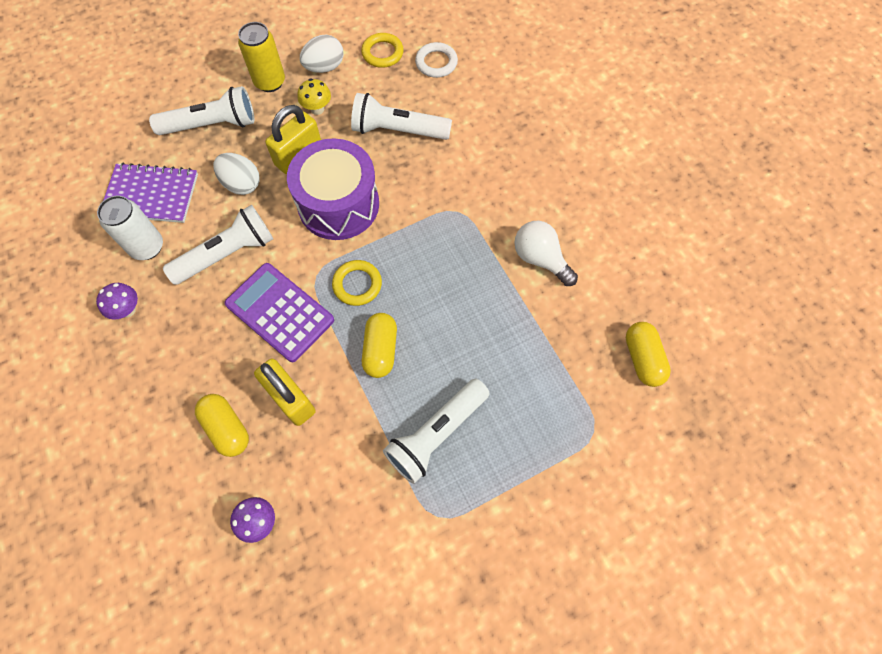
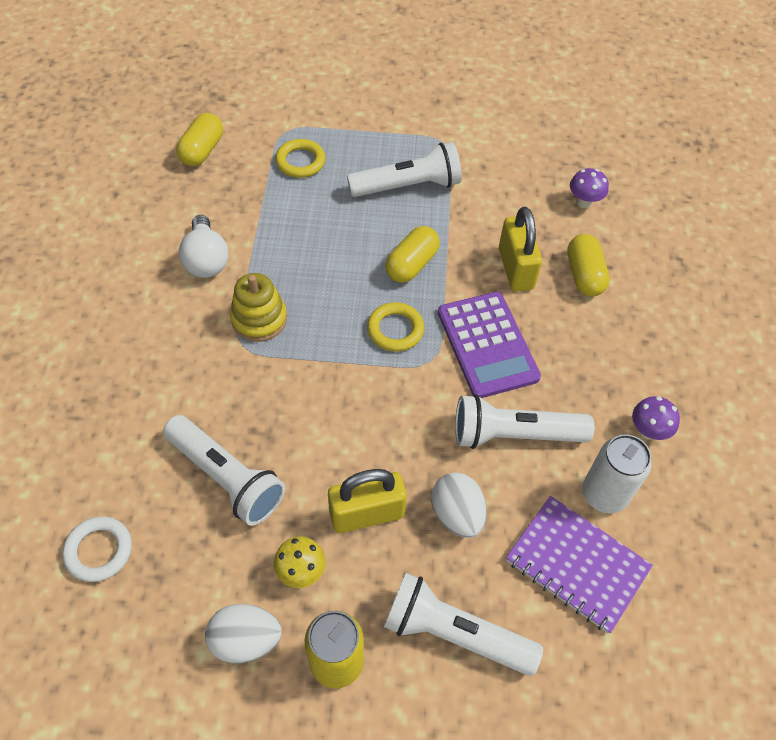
camera: 150 degrees left, 10 degrees down
(338, 204) = (359, 423): purple drum -> none
(382, 53) = (152, 614): yellow ring -> yellow ring (300, 161)
(462, 236) = (259, 319): none -> yellow stacking toy

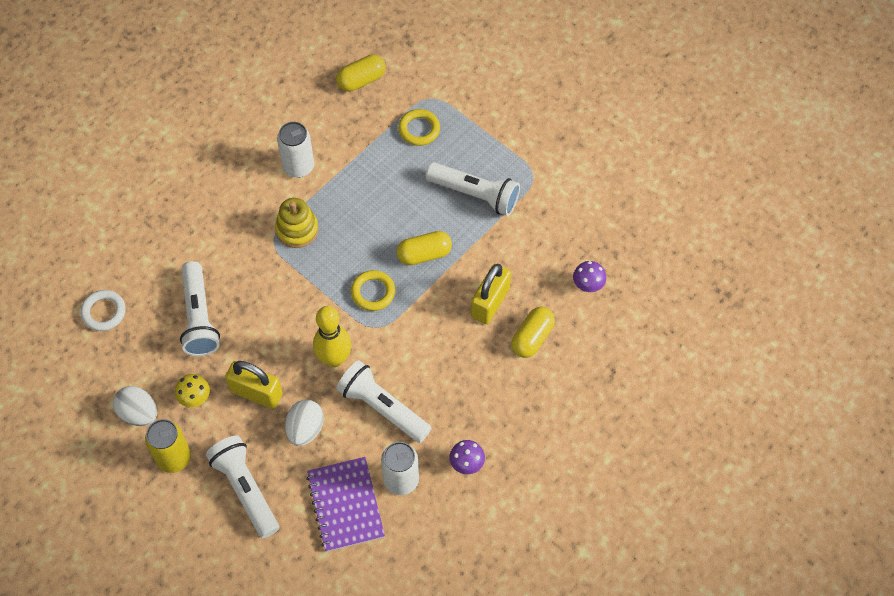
camera: 40 degrees right, 5 degrees up
(206, 260) = (298, 167): white light bulb -> white can
(418, 419) = (334, 359): none -> yellow bowling pin
(487, 345) = (421, 341): purple calculator -> none

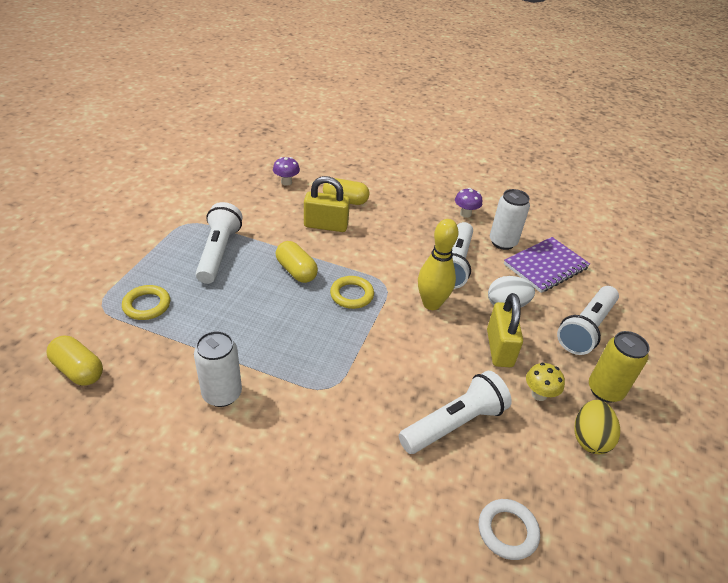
camera: 115 degrees left, 20 degrees down
(139, 413) = (589, 438): white egg -> yellow egg
(297, 230) = (307, 370): yellow stacking toy -> none

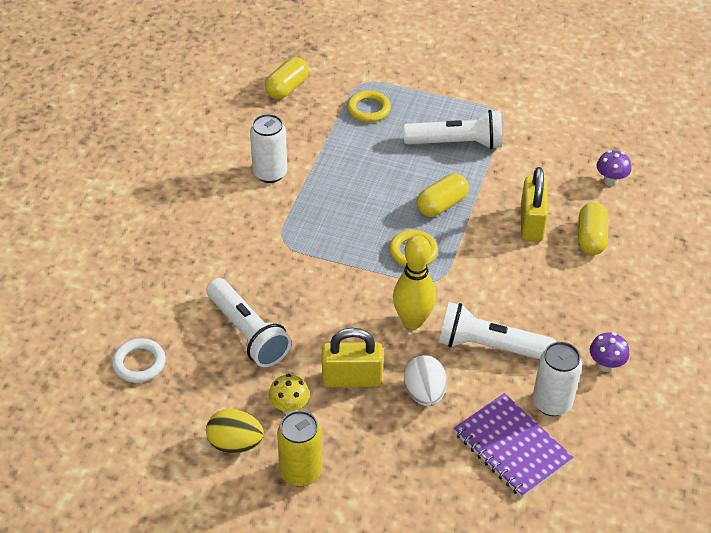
camera: 90 degrees right, 5 degrees up
(586, 328) = (398, 472): white flashlight -> none

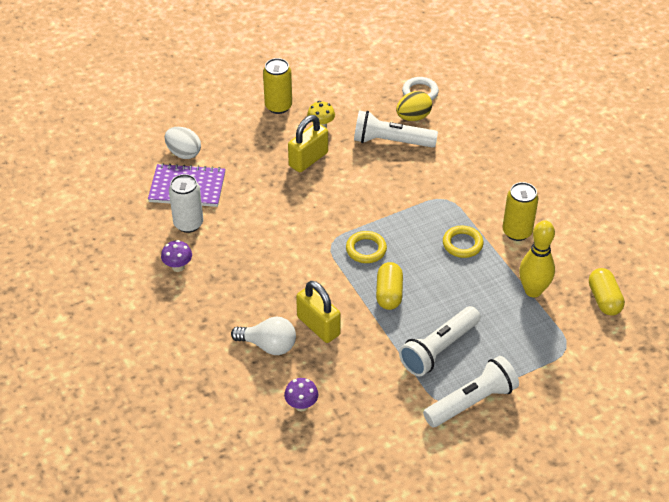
camera: 135 degrees right, 0 degrees up
(235, 444) = (324, 95): yellow egg -> yellow egg (413, 117)
(270, 173) = (517, 232): white can -> yellow can
(368, 109) = (530, 328): yellow ring -> yellow ring (462, 244)
(412, 321) = (315, 210): yellow bowling pin -> yellow bowling pin (533, 291)
(424, 393) = (262, 179): white egg -> white egg (184, 153)
(490, 346) = (255, 228): white flashlight -> white flashlight (471, 402)
(591, 238) = (268, 345): yellow capsule -> white light bulb

